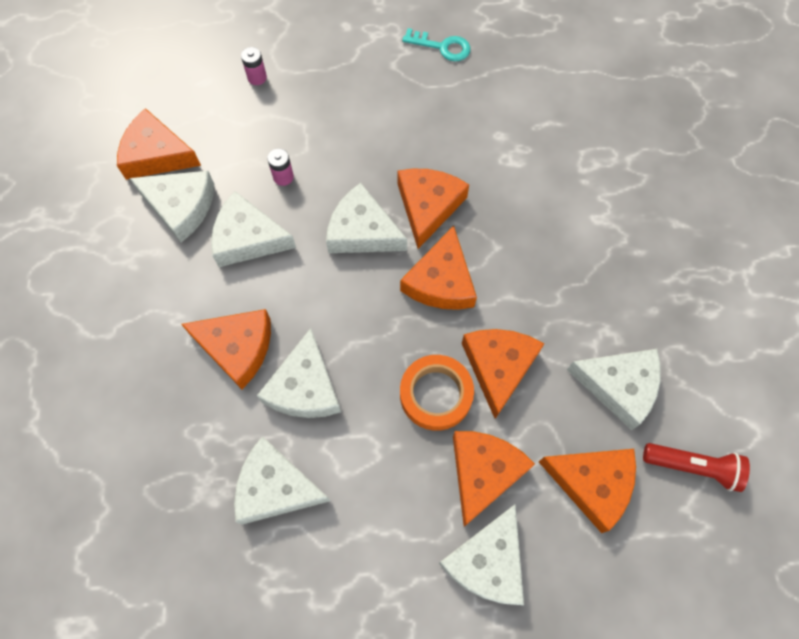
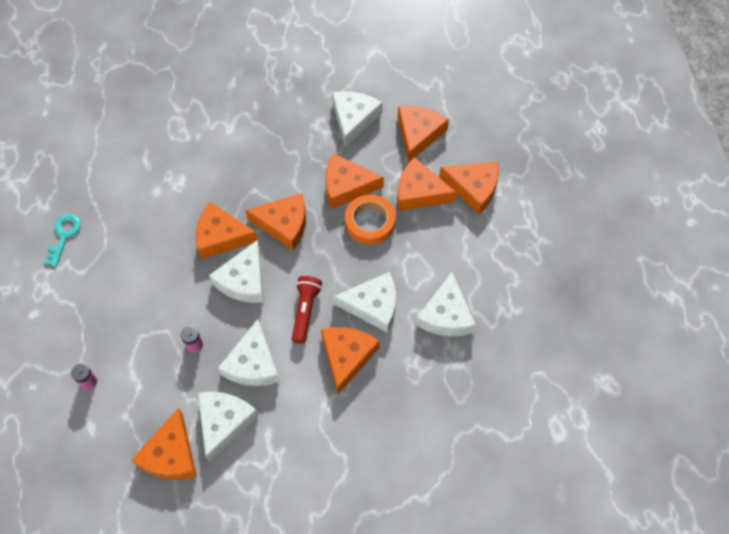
camera: 95 degrees left, 5 degrees down
(487, 561) = (473, 188): white cheese -> orange cheese
(693, 467) = (401, 83): red flashlight -> red flashlight (305, 311)

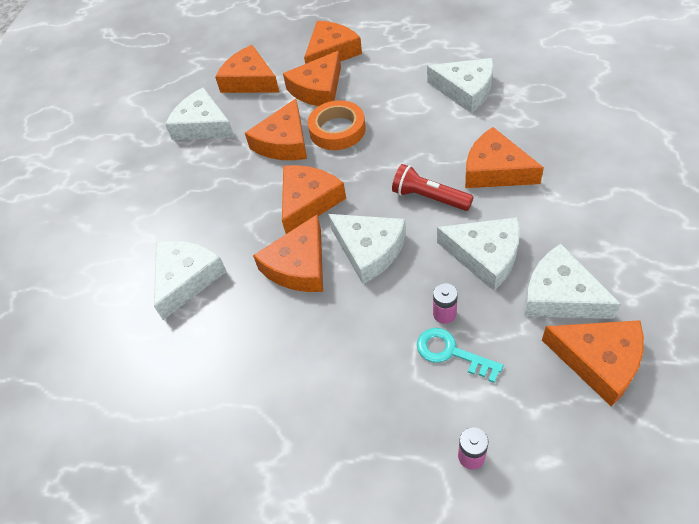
camera: 65 degrees left, 10 degrees down
(64, 236) = (214, 464): turquoise key -> turquoise key (451, 353)
(373, 305) = (438, 141): white cheese -> white cheese (186, 279)

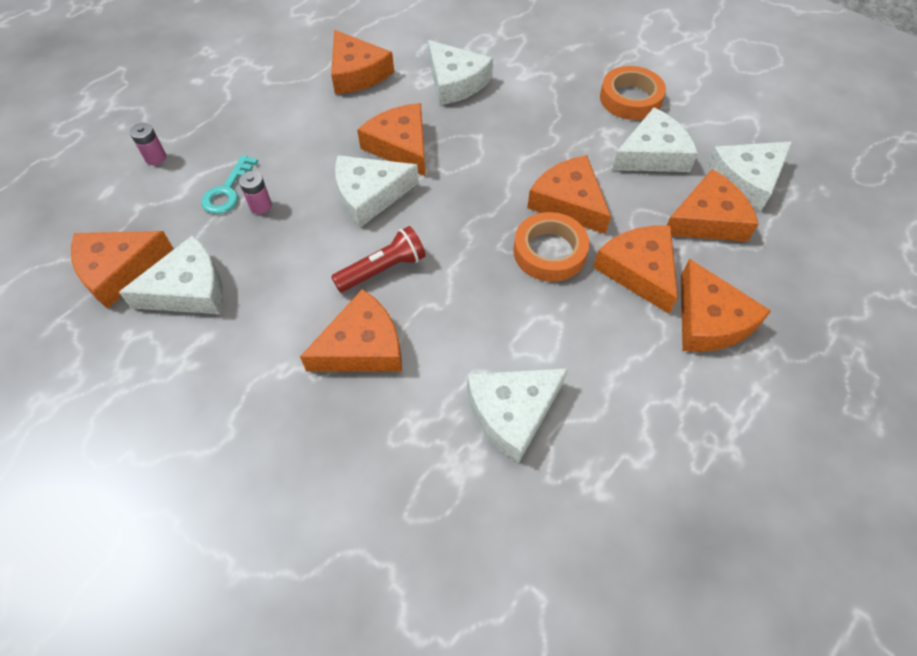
camera: 115 degrees right, 5 degrees up
(143, 161) = (630, 99): none -> orange tape
(308, 202) = (466, 183): orange cheese -> orange cheese (357, 73)
(451, 353) = (228, 190): turquoise key -> turquoise key turned 135 degrees clockwise
(485, 255) = (279, 267): white cheese -> white cheese (747, 180)

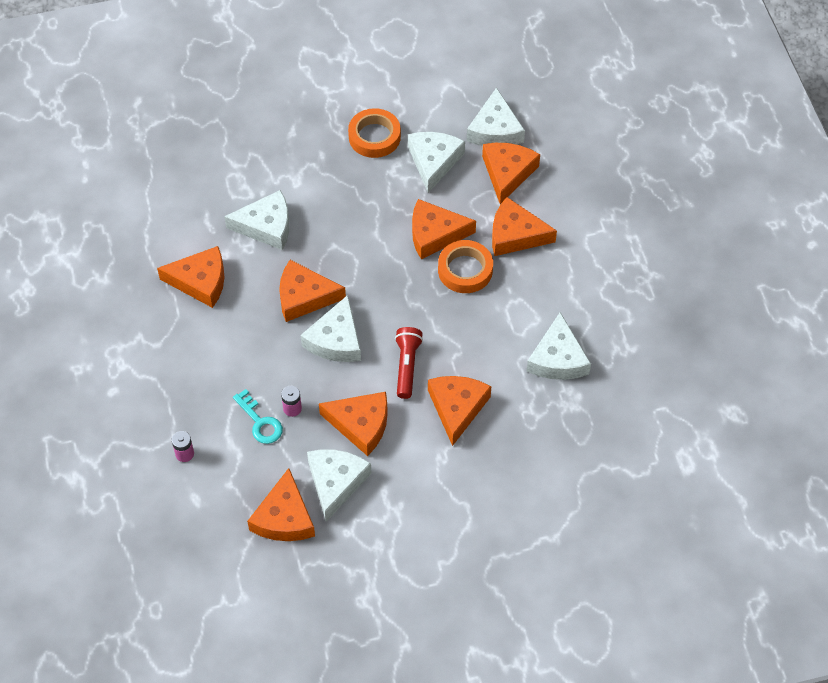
camera: 55 degrees left, 0 degrees up
(709, 320) = (574, 226): orange cheese -> orange cheese (360, 424)

